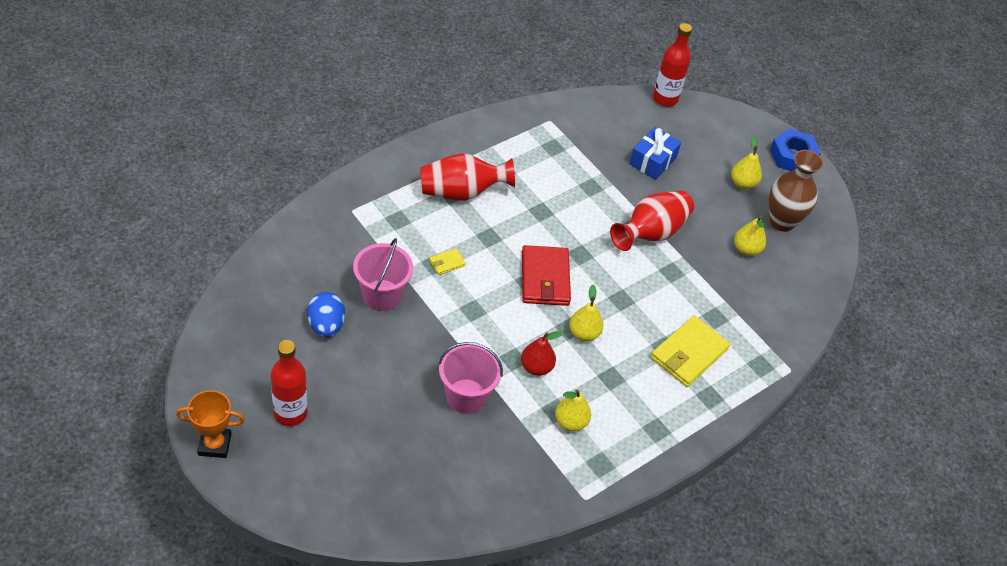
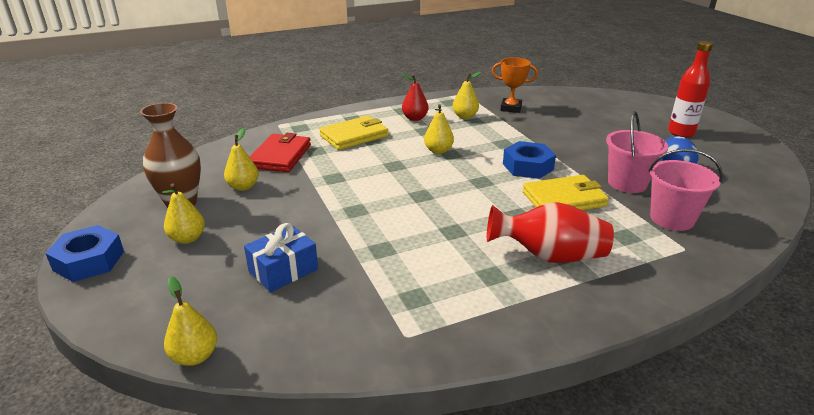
camera: 160 degrees left, 20 degrees down
(214, 444) = (730, 125): orange trophy -> orange trophy (511, 108)
(447, 263) = (564, 199): yellow wallet -> yellow wallet, size x2.18
(466, 396) = (543, 130): pink bucket -> pink bucket (672, 219)
(483, 313) = (527, 166): none -> blue nut
(536, 367) = (485, 138): red pear -> red pear (415, 118)
(545, 278) = (463, 182): red wallet -> red wallet (280, 156)
(651, 233) = (335, 205): red vase -> none
(665, 99) = (195, 356): red bottle -> yellow pear

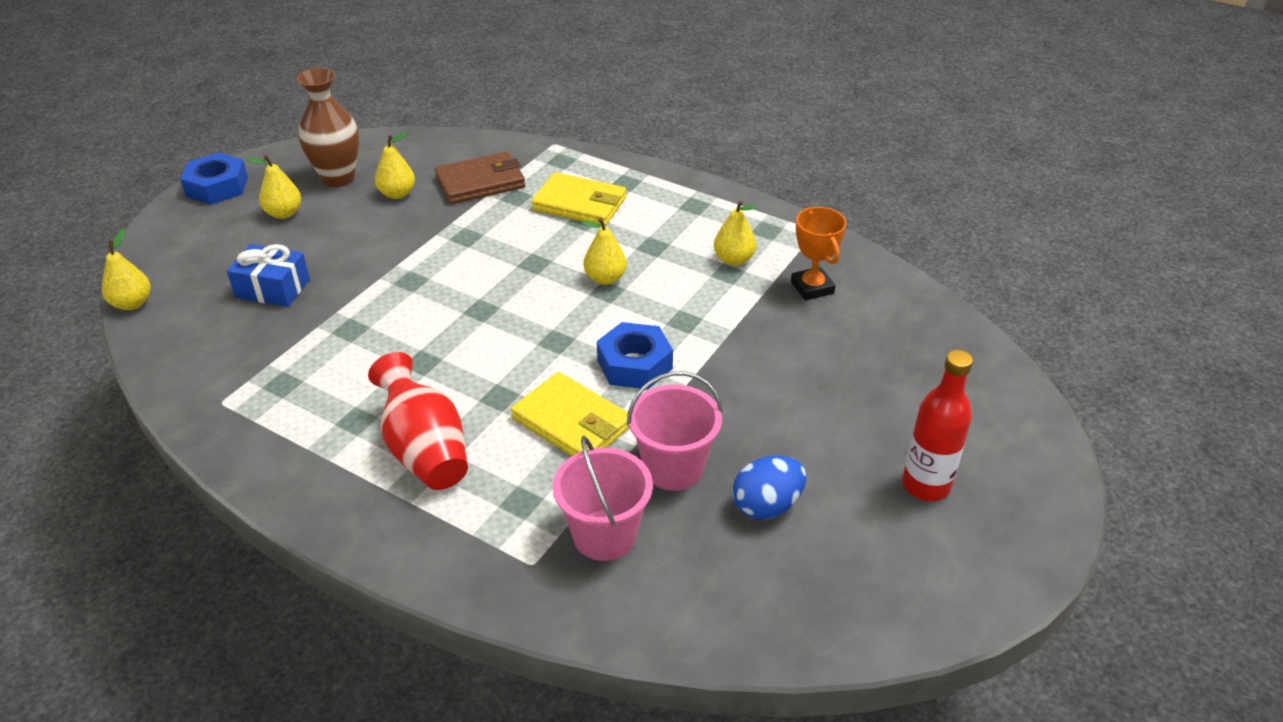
camera: 55 degrees right, 10 degrees up
(280, 156) = (480, 182): red wallet -> brown wallet
(415, 118) = (680, 224): red pear -> none

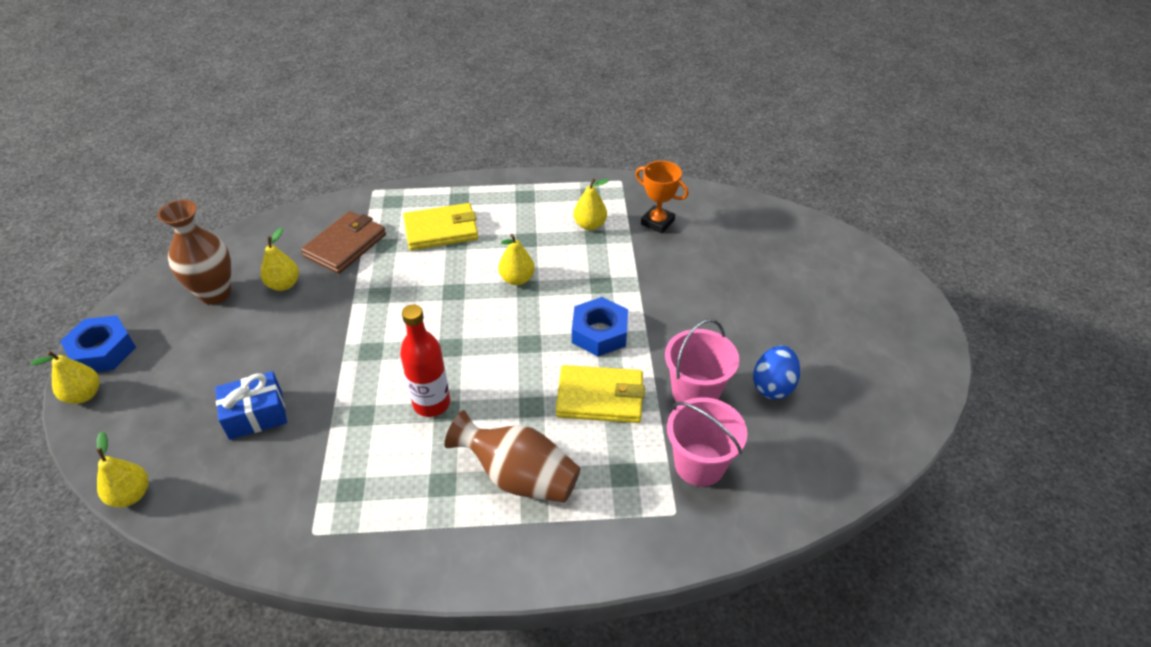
camera: 35 degrees left, 5 degrees up
(284, 213) = (196, 346): yellow pear -> yellow pear (84, 395)
(425, 450) = (519, 477): red vase -> brown vase
(926, 485) = (842, 322): red bottle -> red bottle (431, 403)

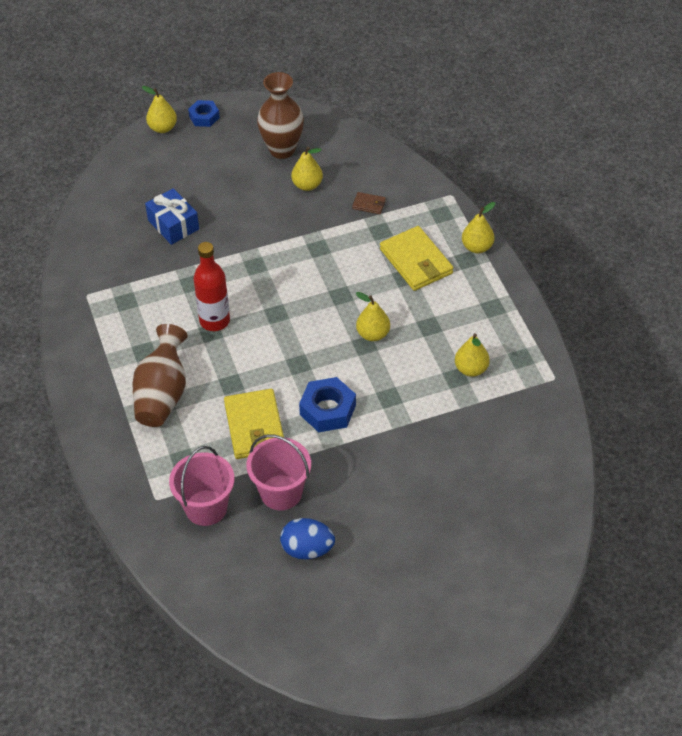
camera: 75 degrees right, 5 degrees up
(103, 351) = (204, 117): blue nut -> blue nut, size x0.63
(131, 495) = (91, 192): yellow pear -> yellow pear (477, 247)
(345, 245) = (369, 204): brown wallet -> brown wallet, size x0.46
(657, 222) = (499, 423): orange trophy -> none

